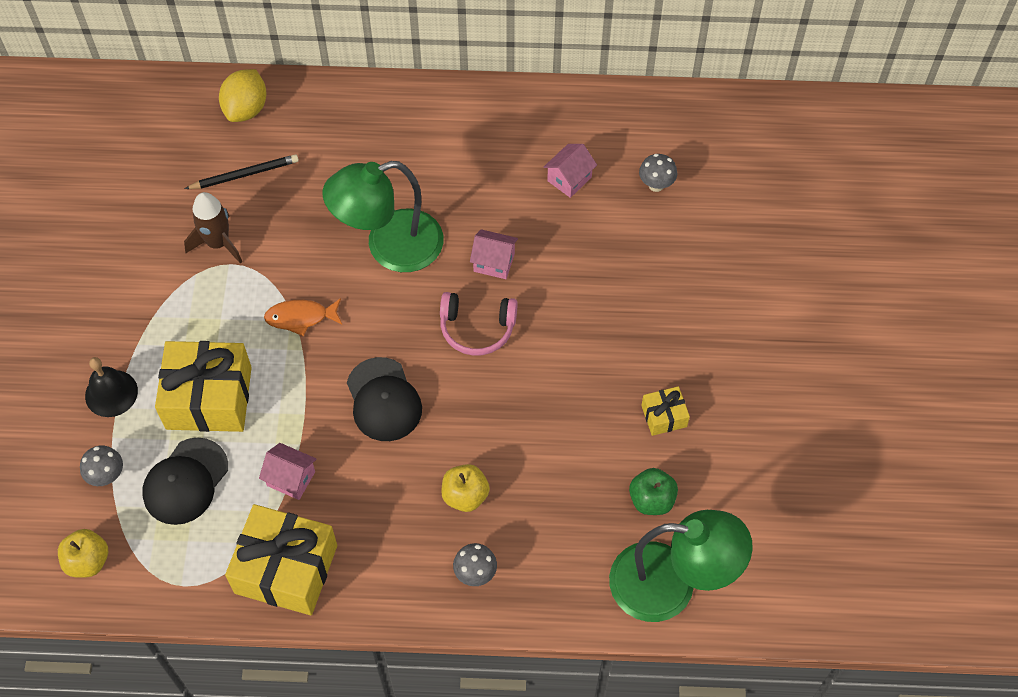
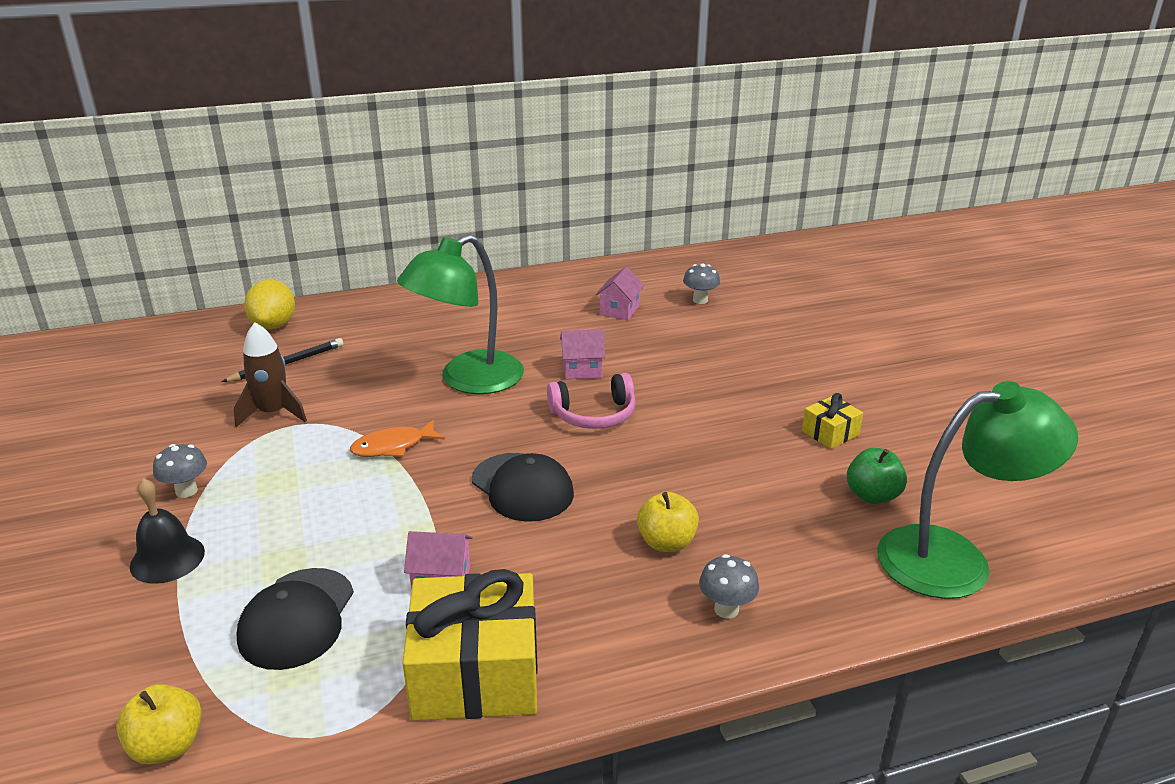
camera: 20 degrees left, 30 degrees down
(107, 476) = (178, 641): grey mushroom -> grey mushroom (186, 491)
(209, 398) = (303, 533): yellow gift -> none

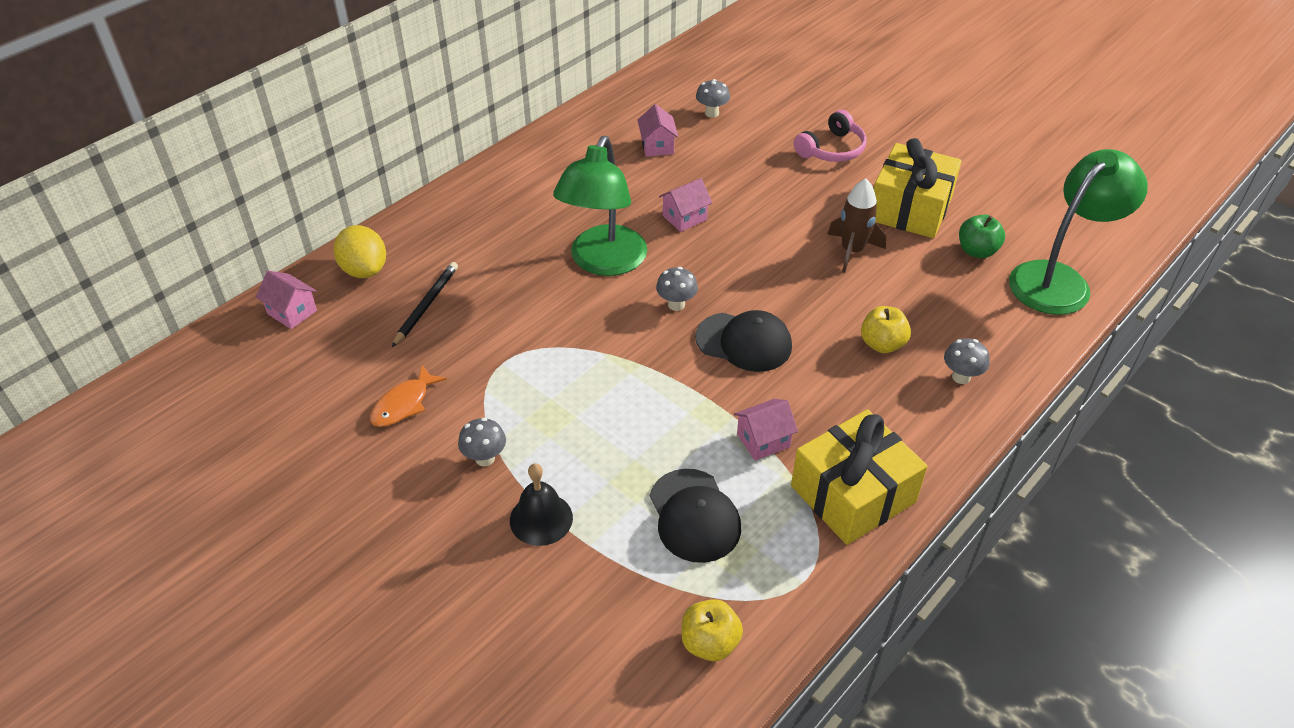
camera: 30 degrees left, 15 degrees up
(188, 336) = (292, 312): none -> pink house
(273, 413) = (473, 358): brown rocket -> brown rocket (852, 251)
(393, 446) = (609, 348): orange fish -> orange fish (404, 404)
(494, 434) = (676, 304): none -> grey mushroom
(594, 415) = (734, 257): pink headphones -> pink headphones (832, 149)
(830, 433) = (910, 208): yellow gift -> yellow gift, size x2.10

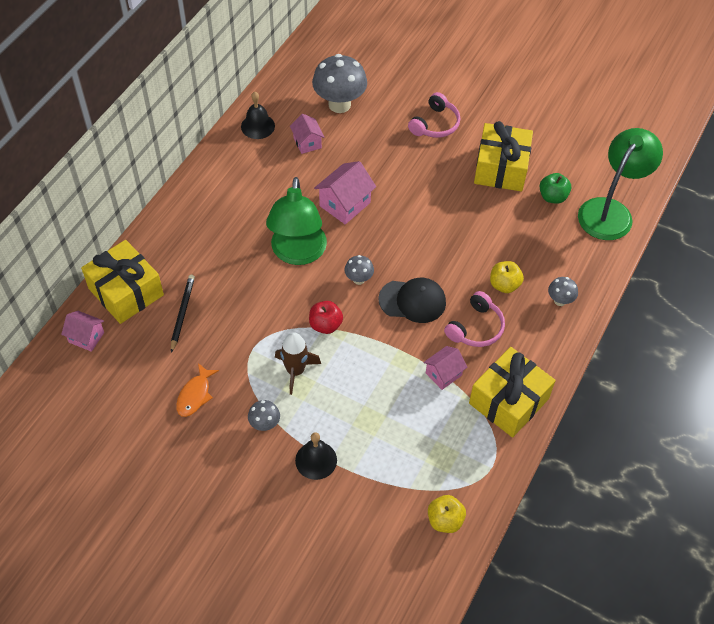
camera: 15 degrees left, 10 degrees up
(364, 270) = (126, 292): yellow lemon -> yellow gift
(600, 121) = (257, 126): none -> black bell
(612, 351) = (325, 325): none -> red apple
(684, 218) = (345, 204): pink house -> pink house, size x1.56
(694, 516) = (413, 437): black cap -> none
(712, 113) = (339, 104): grey mushroom -> grey mushroom, size x2.07
(827, 390) = (476, 328): none -> pink headphones
(852, 251) = (468, 212): brown rocket -> brown rocket (295, 371)

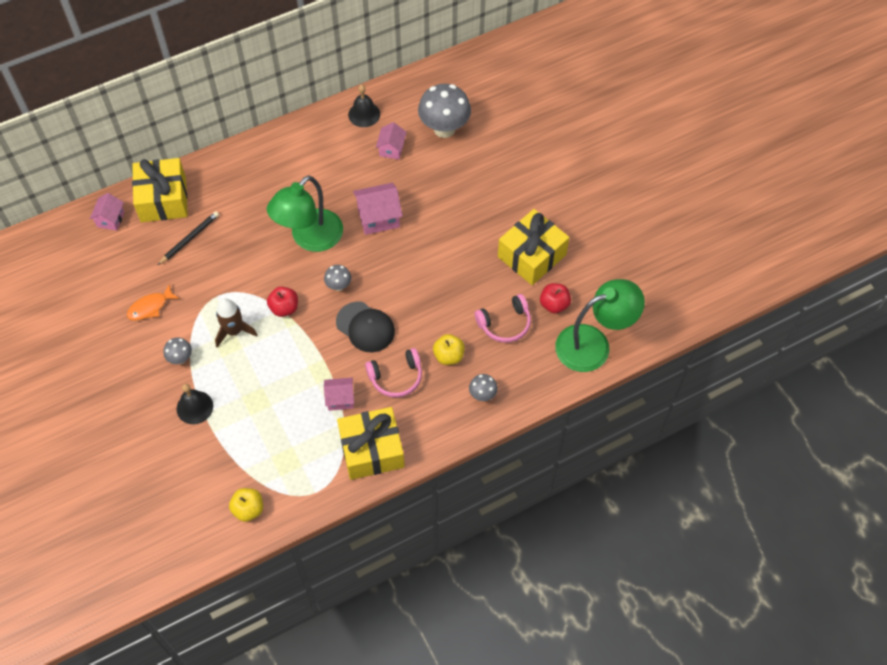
camera: 35 degrees right, 5 degrees up
(86, 337) = (110, 219): pink house -> pink house turned 45 degrees clockwise
(435, 124) = (509, 187): pink headphones -> pink headphones (505, 324)
(552, 197) = (554, 304): green apple -> red apple

